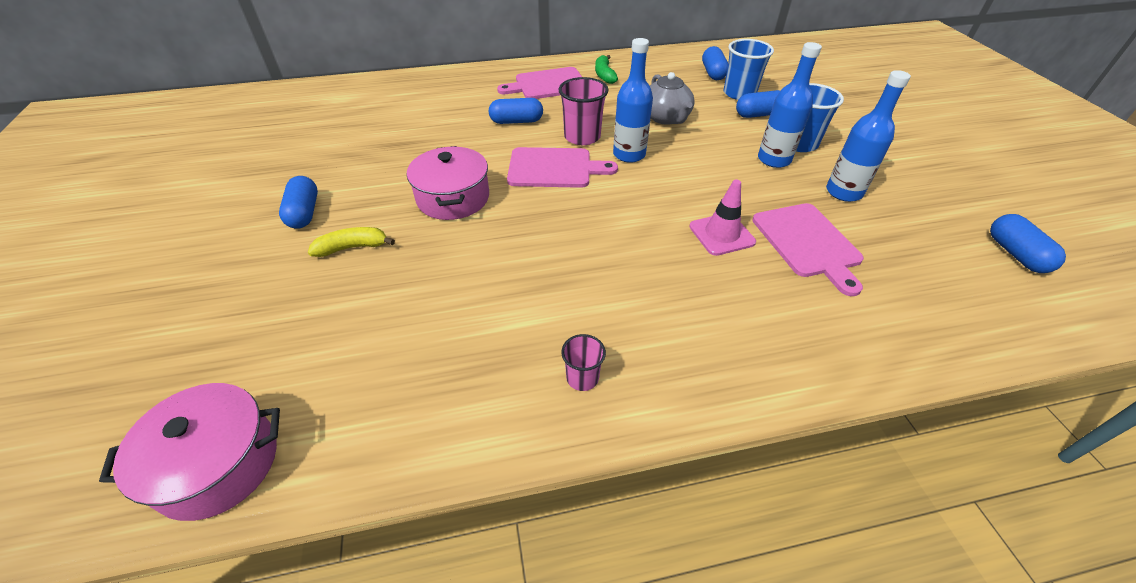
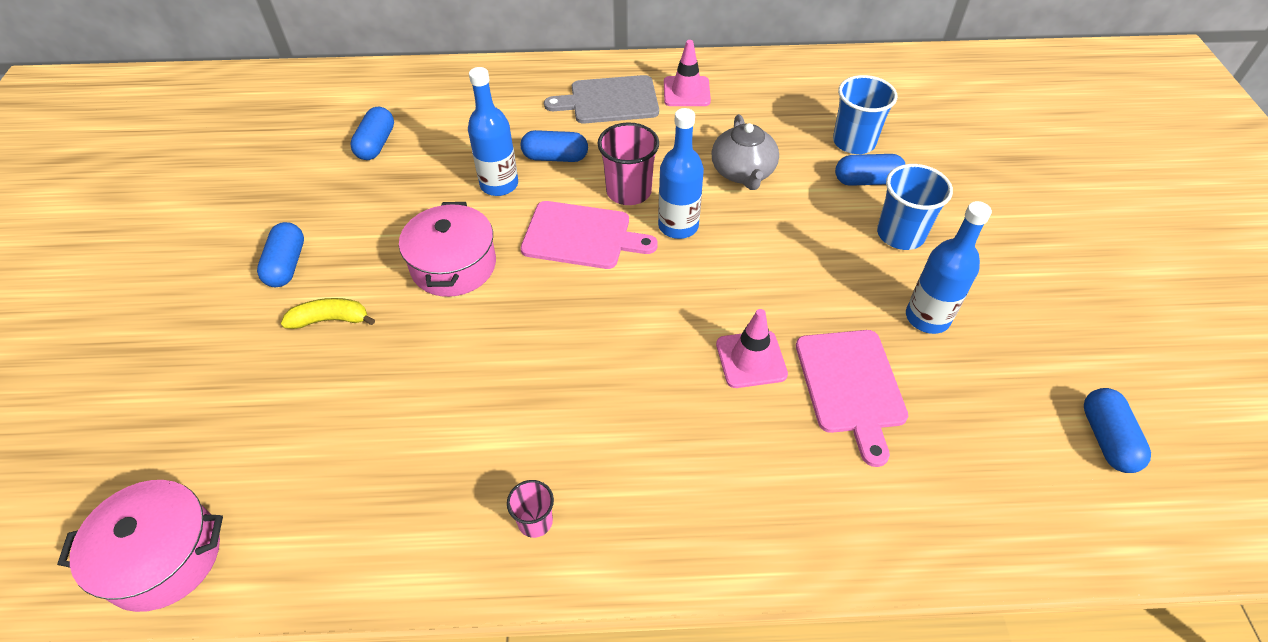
camera: 10 degrees right, 5 degrees up
(547, 84) = (609, 100): pink cutting board -> grey cutting board
(604, 75) = (686, 92): green banana -> pink traffic cone
(713, 73) = (831, 103): blue capsule -> blue capsule (376, 144)
(774, 159) = (858, 256): blue bottle -> blue bottle (499, 184)

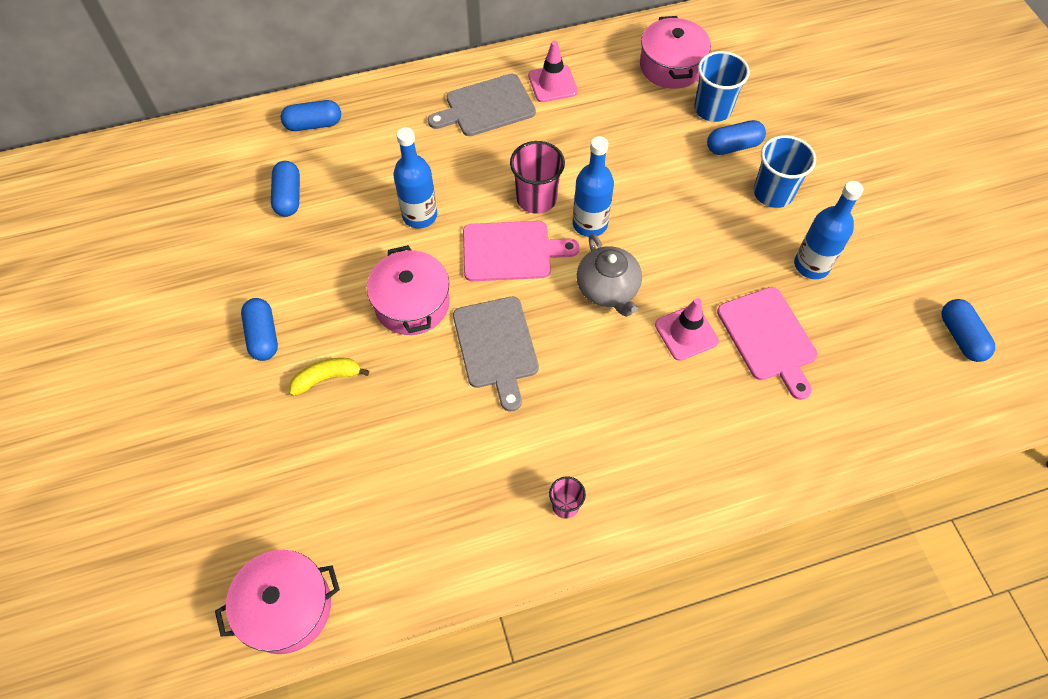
camera: 15 degrees left, 10 degrees up
(525, 327) = (496, 347): none -> grey cutting board
(555, 157) = (459, 177): blue capsule -> blue capsule (314, 124)
(743, 172) = (628, 159): grey teapot -> grey teapot (608, 289)
(819, 96) = (671, 66): none -> pink pot

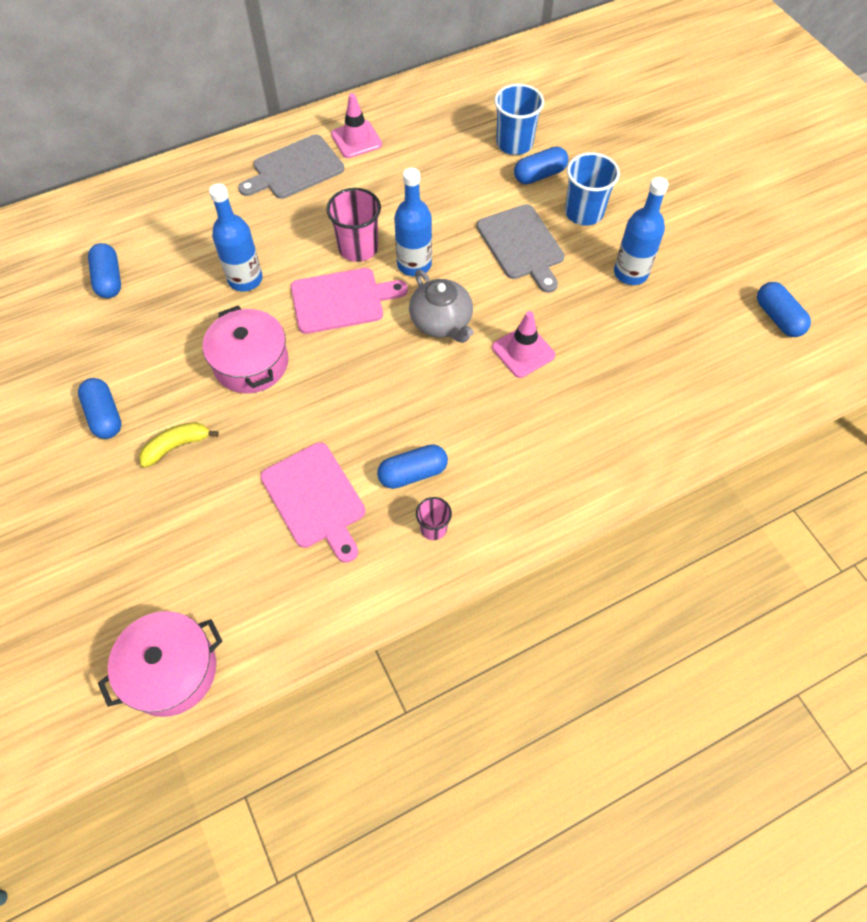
camera: 10 degrees left, 0 degrees up
(314, 124) = (123, 207): blue capsule -> blue capsule (413, 473)
(496, 347) = (341, 391): grey cutting board -> grey cutting board (521, 245)
(671, 66) = (468, 109): pink pot -> none
(768, 338) = (601, 344): pink cutting board -> pink cutting board (315, 499)

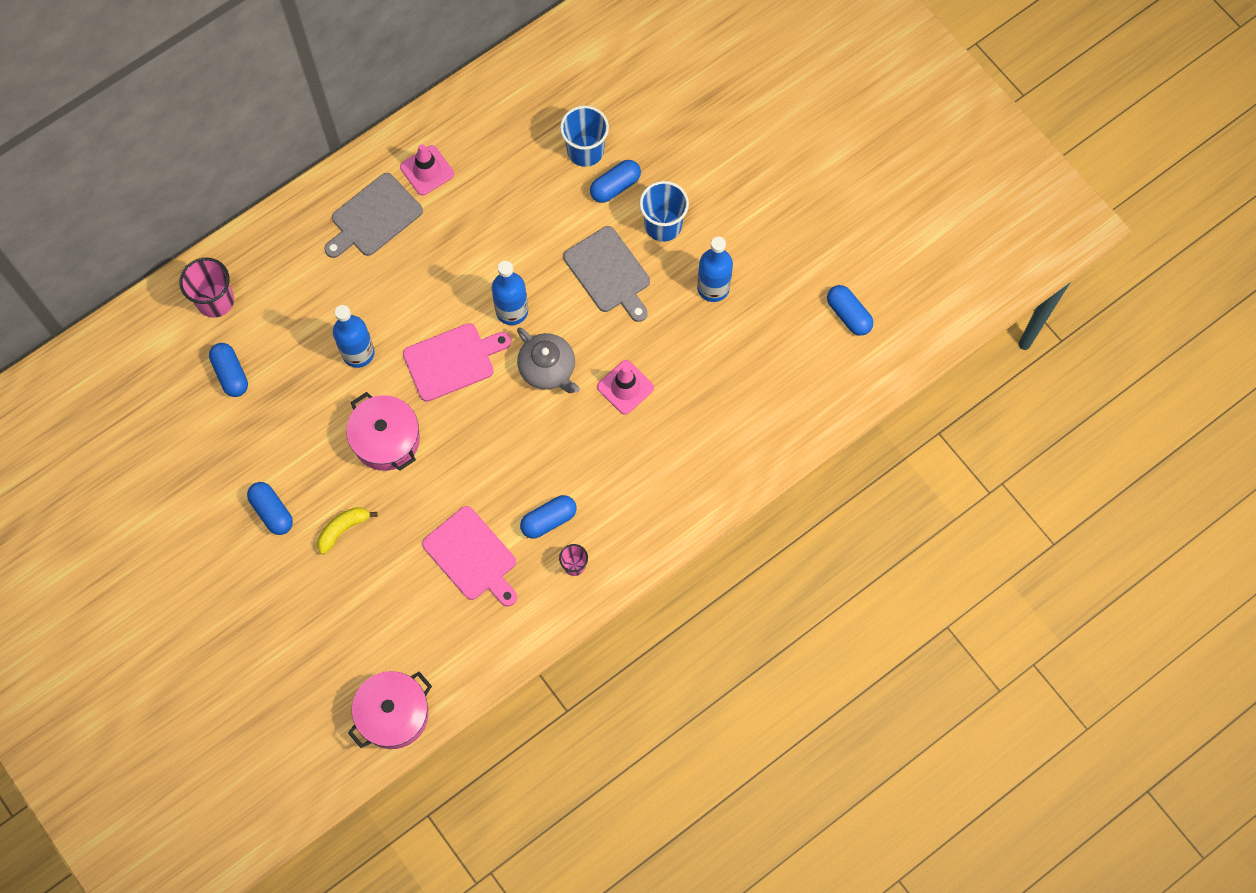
camera: 10 degrees left, 10 degrees up
(358, 248) = (456, 301): pink cup -> pink cup (215, 300)

